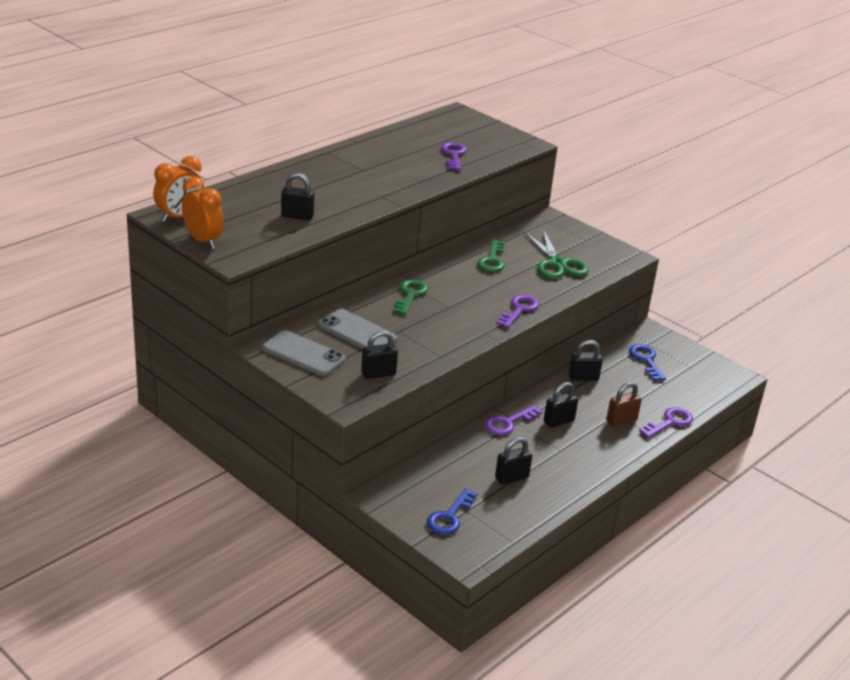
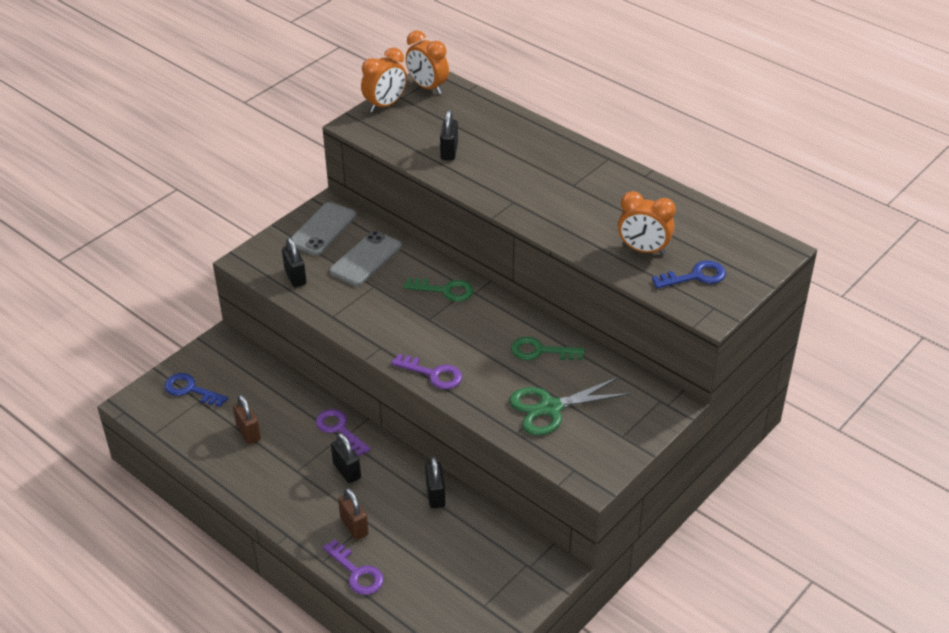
camera: 90 degrees right, 10 degrees up
(453, 155) = (643, 250): purple key -> orange clock
(511, 478) = (248, 432): black padlock -> brown padlock
(646, 360) = (485, 559): blue key -> blue key (695, 276)

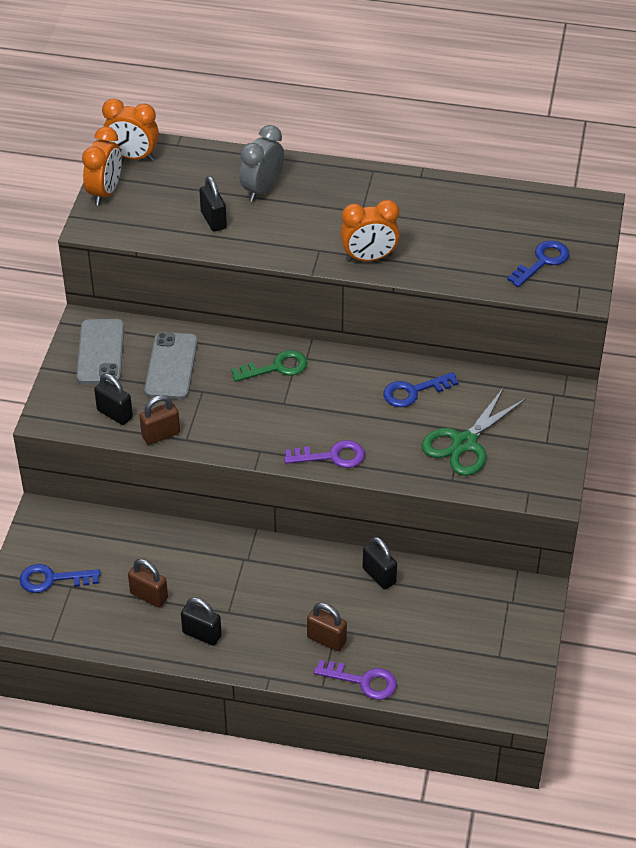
camera: 30 degrees left, 5 degrees up
(316, 305) = (161, 435): none -> brown padlock
(339, 429) = (237, 553): purple key -> none
(347, 471) = (277, 590): black padlock -> black padlock (202, 634)
(506, 142) = (262, 189): none -> grey clock
(540, 351) = (413, 392): green key -> blue key
(643, 250) = (477, 253): orange clock -> orange clock (369, 258)

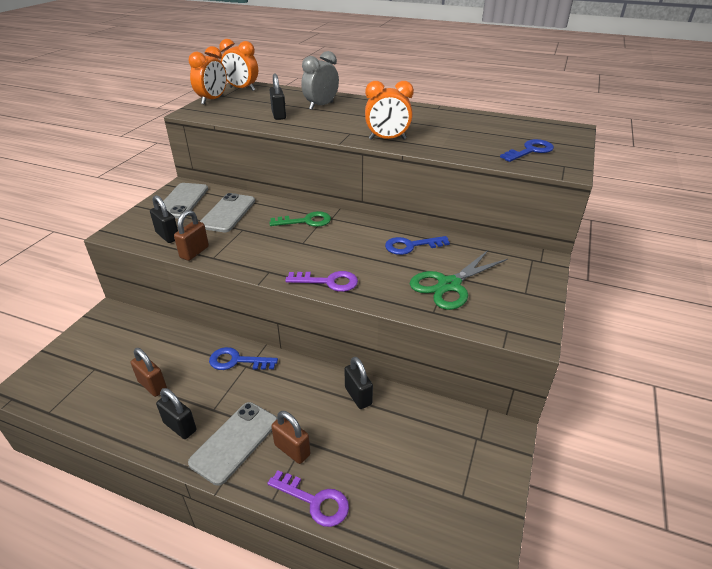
camera: 10 degrees right, 10 degrees down
(52, 579) = (83, 361): blue key -> blue key (237, 361)
(161, 435) = (194, 252): brown padlock -> brown padlock turned 45 degrees counterclockwise
(265, 640) = (235, 442): none -> grey phone

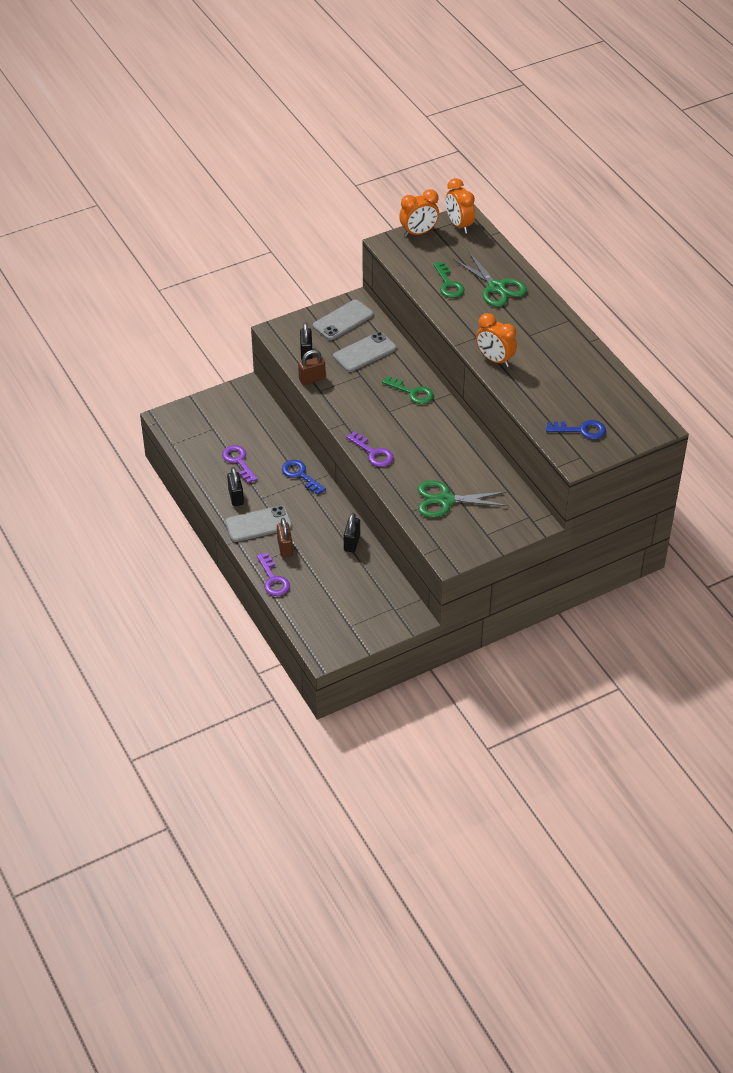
camera: 40 degrees right, 10 degrees up
(152, 385) = (238, 461): brown padlock -> purple key
(278, 115) = (448, 284): black padlock -> green key
(321, 106) = (496, 287): grey clock -> green scissors
(411, 246) = (460, 457): blue key -> none

